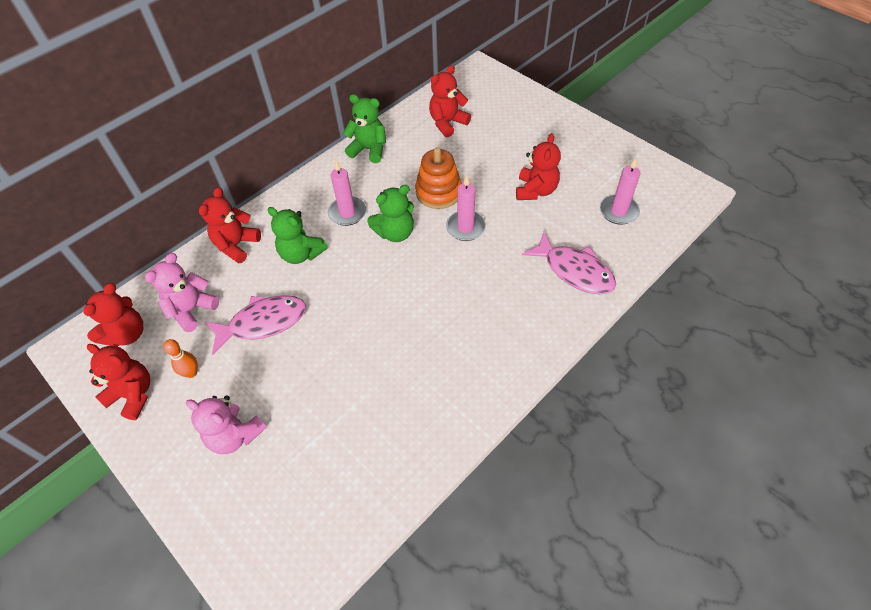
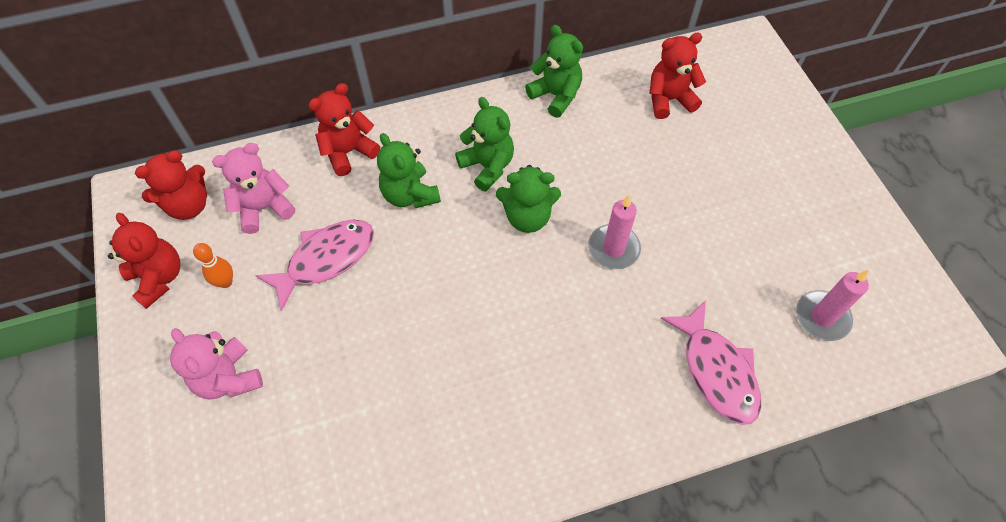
camera: 25 degrees right, 5 degrees up
(263, 323) = (326, 259): pink fish -> pink fish turned 45 degrees counterclockwise
(347, 213) = (487, 166): pink candle -> green teddy bear
(438, 192) = (607, 187): orange stacking toy -> none
(535, 190) = (728, 239): red teddy bear -> none

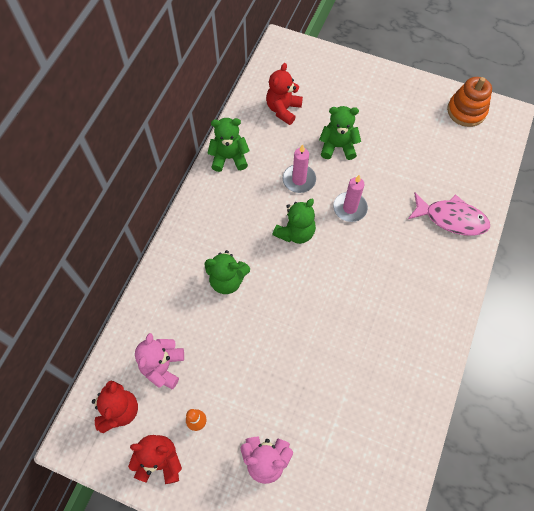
camera: 50 degrees left, 5 degrees up
(326, 259) = (231, 355): pink fish -> none
(348, 152) = (165, 292): red teddy bear -> none
(487, 166) = (245, 227): green teddy bear -> green teddy bear (337, 146)
(822, 317) = (460, 153): pink candle -> pink candle (299, 180)
(893, 283) = (466, 111): none -> orange stacking toy

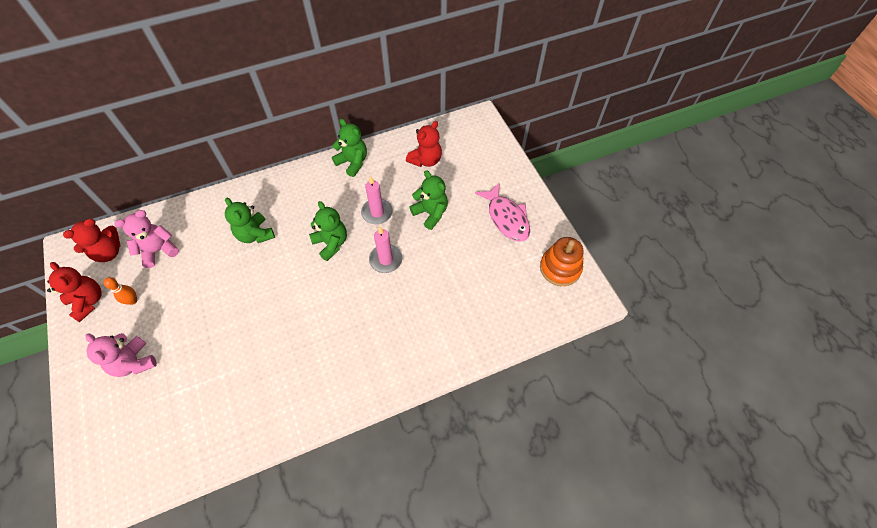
camera: 45 degrees right, 5 degrees down
(283, 109) = (426, 160): red teddy bear -> red teddy bear turned 150 degrees clockwise
(295, 232) = (331, 243): green teddy bear -> green teddy bear turned 120 degrees counterclockwise
(451, 218) = (447, 332): pink fish -> pink fish (506, 218)

